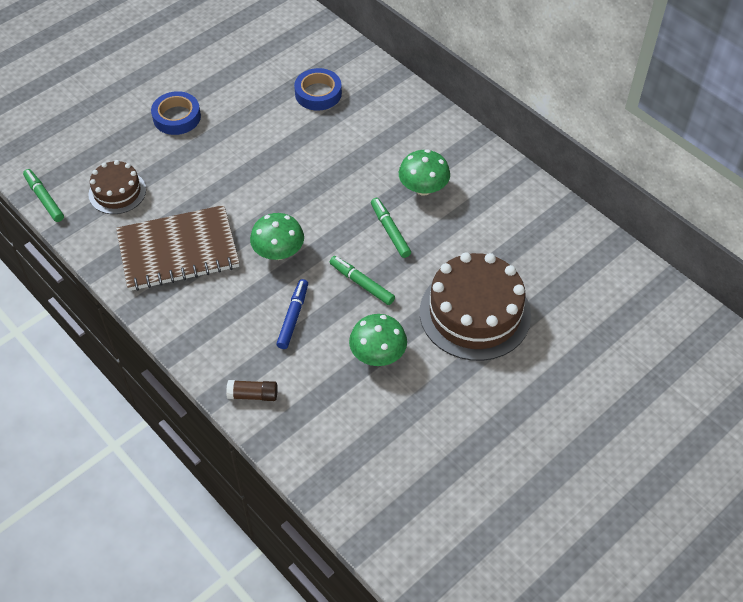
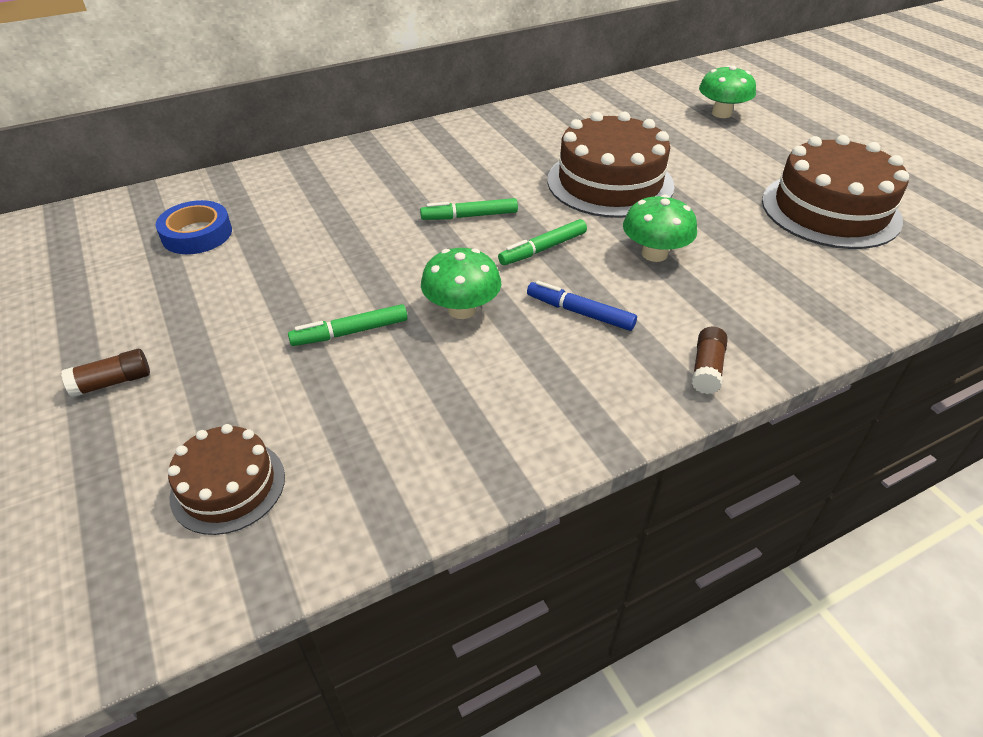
camera: 75 degrees left, 10 degrees down
(44, 199) = (163, 619): green marker -> green marker (350, 332)
(177, 117) = (113, 382): blue tape -> brown glue stick
(178, 250) = (408, 416): brown notebook -> none
(423, 188) = (416, 184): green mushroom -> green mushroom (721, 113)
(490, 483) = (830, 210): none -> brown cake

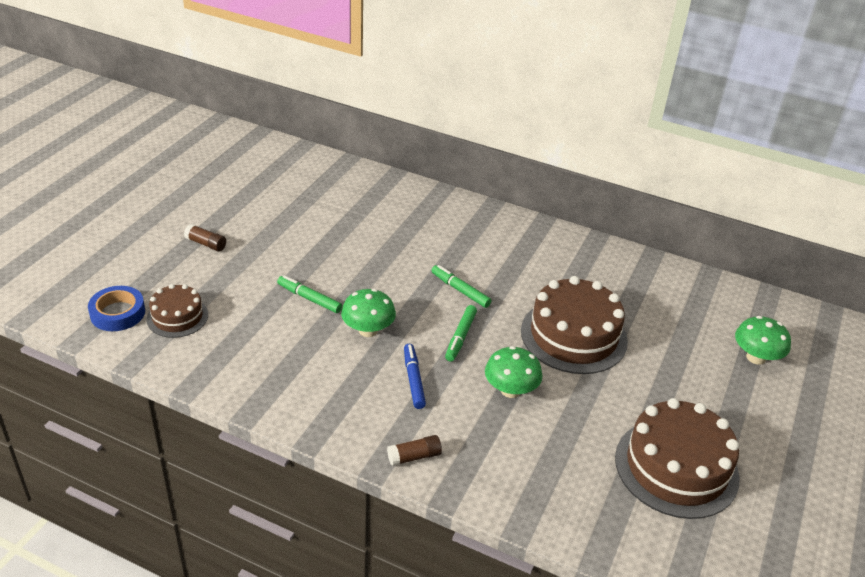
camera: 50 degrees right, 5 degrees down
(197, 234) = (332, 201): blue tape -> blue tape (118, 313)
(543, 249) = (460, 337): green marker -> green marker turned 90 degrees counterclockwise

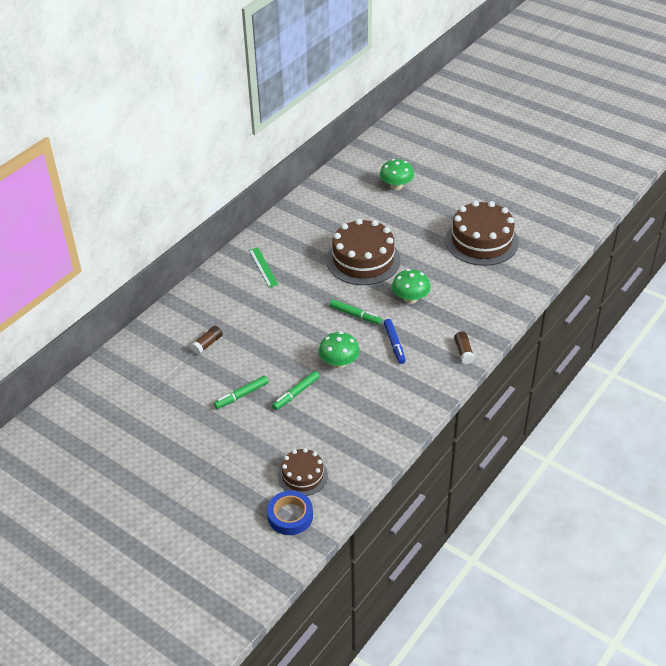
camera: 75 degrees left, 5 degrees up
(206, 244) = (207, 458): brown glue stick -> brown glue stick (207, 344)
(413, 380) = (394, 344): blue marker -> blue marker turned 105 degrees counterclockwise
(460, 290) = (304, 308): green marker -> green marker (241, 395)
(524, 249) = (263, 267): none -> green ruler

